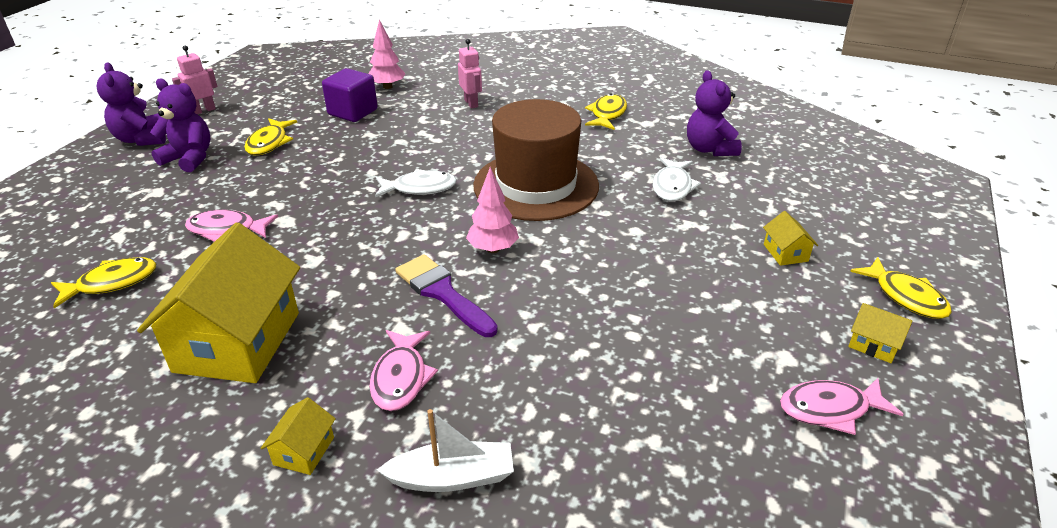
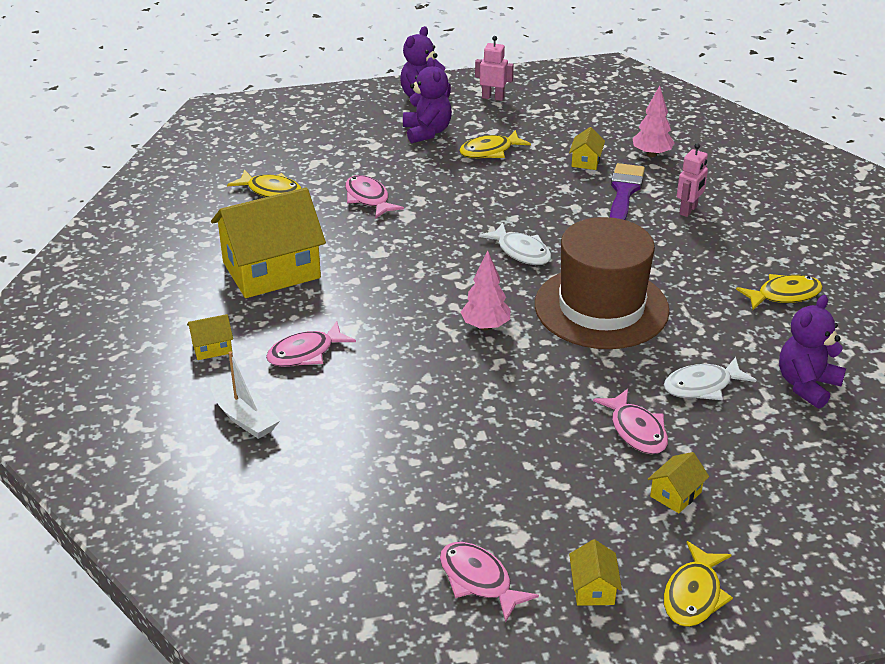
camera: 55 degrees right, 0 degrees up
(353, 112) = (586, 161): purple cube -> yellow house
(443, 293) = (407, 328): purple brush -> purple brush (624, 192)
(697, 236) = (636, 430): none -> pink fish

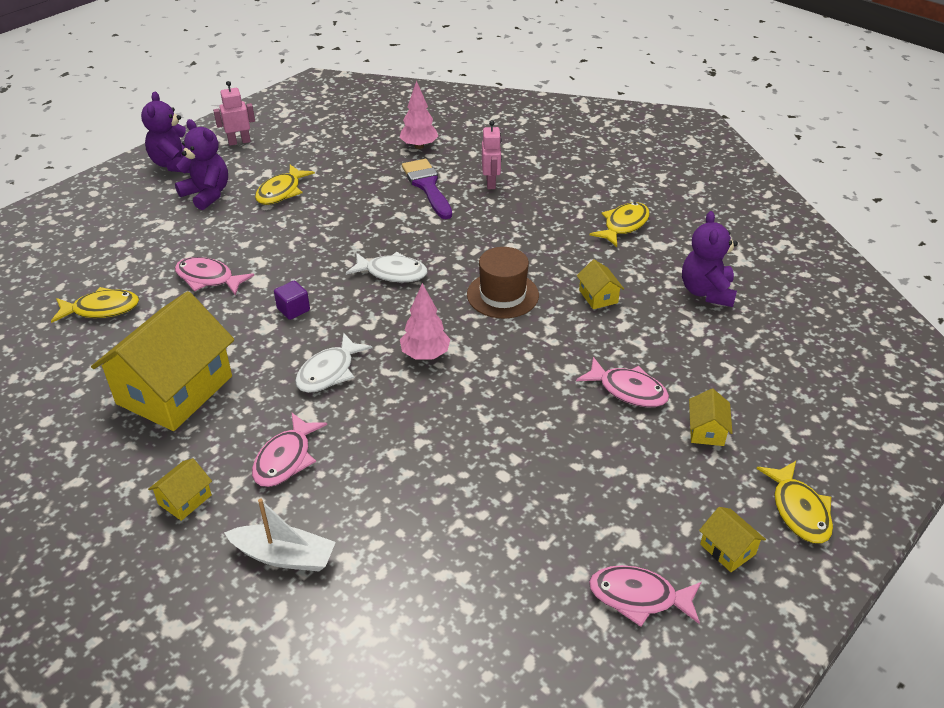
camera: 35 degrees left, 5 degrees up
(412, 248) = (293, 309): none -> purple cube
(586, 161) = (372, 171): yellow house -> yellow house (598, 296)
(601, 307) = (502, 295): brown hat -> brown hat, size x0.56
(702, 386) = (638, 328): white fish -> white fish (329, 372)

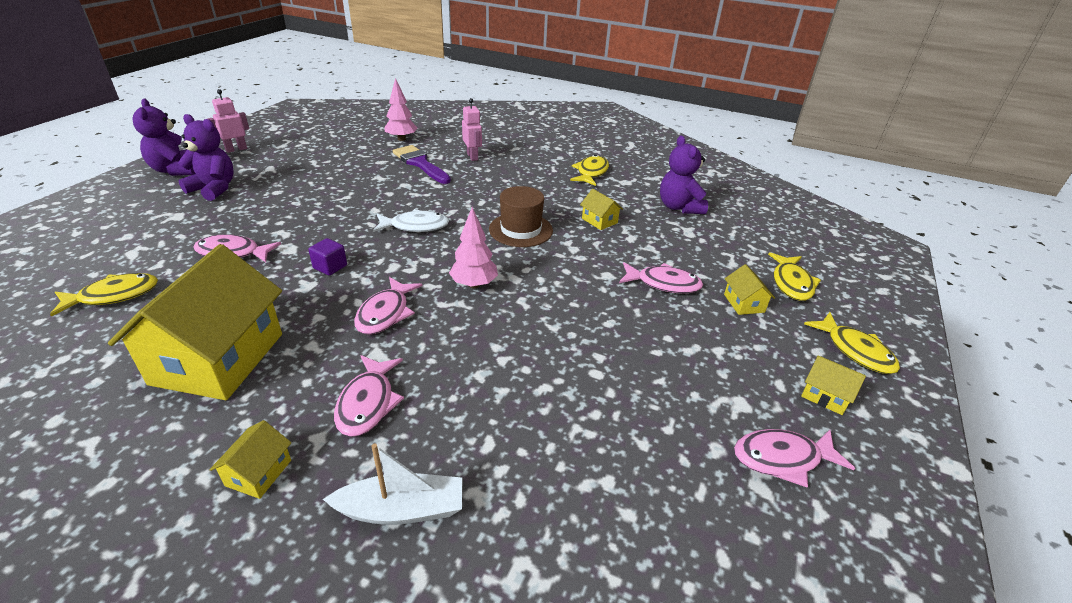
camera: 20 degrees left, 5 degrees down
(281, 192) = (288, 180): yellow fish -> yellow fish (791, 283)
(329, 372) = (385, 313): white fish -> pink fish

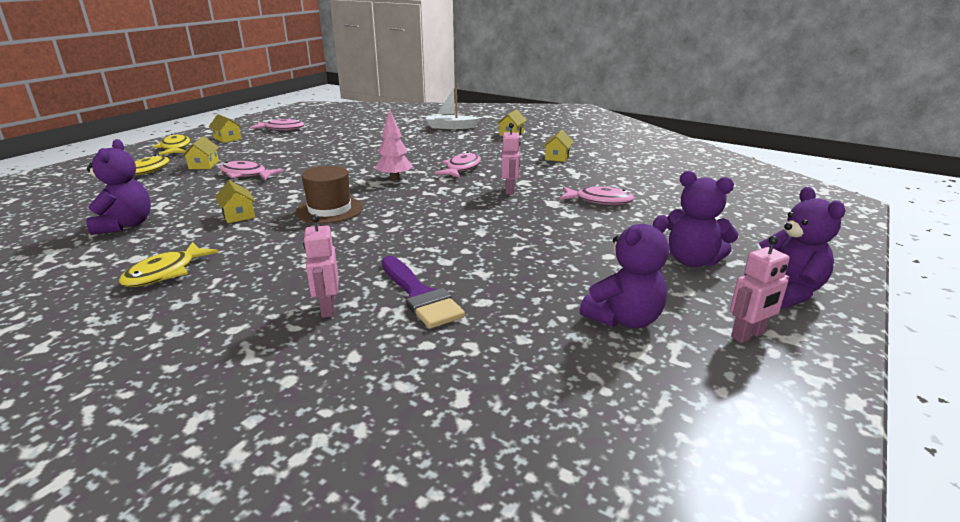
camera: 170 degrees left, 10 degrees down
(114, 296) = (660, 181): yellow fish -> none
(218, 358) = (557, 157): yellow house -> yellow house, size x0.41
(300, 155) = (624, 319): none -> purple teddy bear
(330, 267) = (509, 190): purple cube -> pink robot
(368, 403) = (468, 144): pink fish -> none
(401, 139) = (449, 359): pink tree -> none
(415, 226) = (436, 215): white fish -> none

